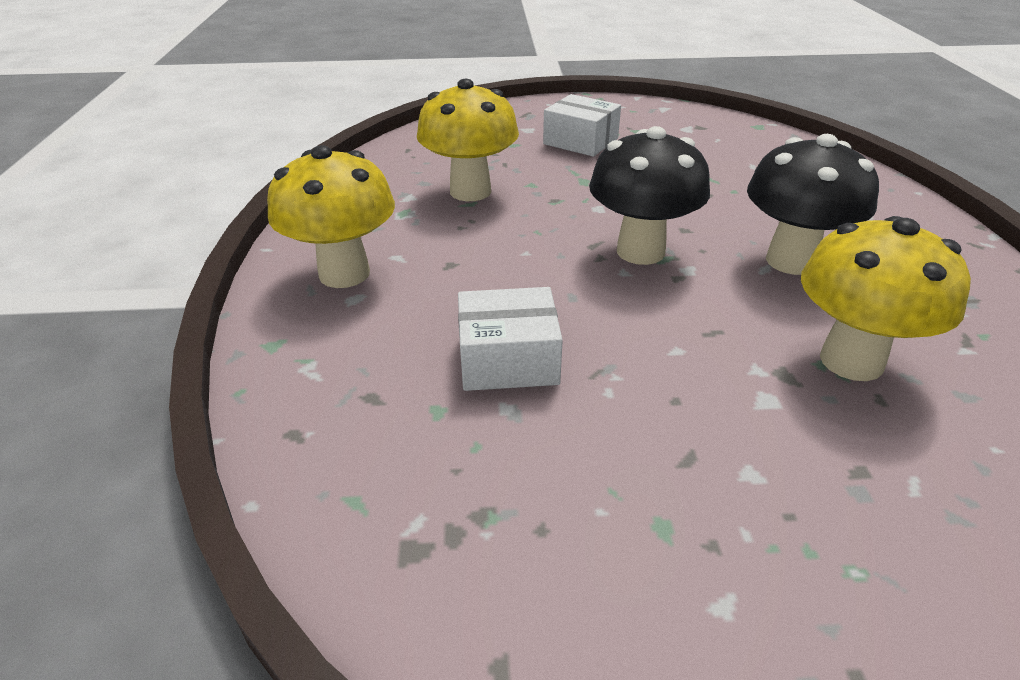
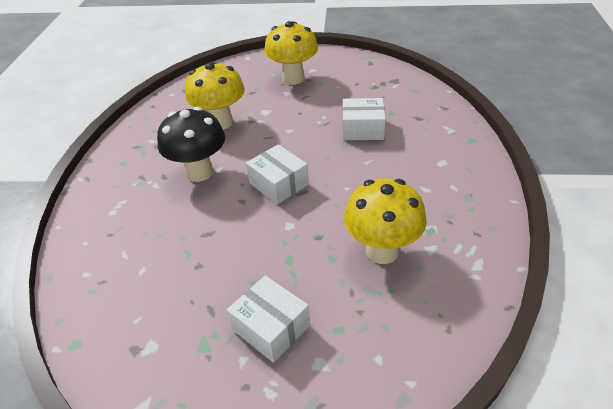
camera: 170 degrees left, 5 degrees up
(344, 274) = (453, 177): yellow mushroom -> yellow mushroom (293, 78)
(640, 251) = (278, 184): black mushroom -> white box

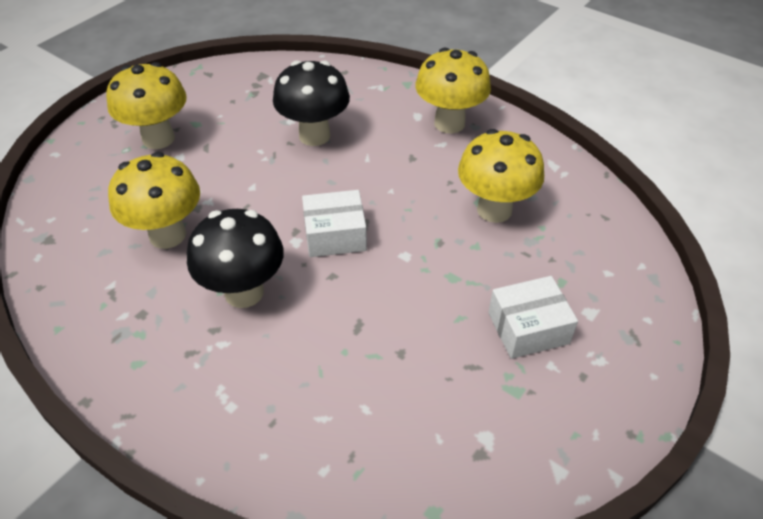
camera: 60 degrees left, 5 degrees up
(362, 129) = (314, 135): white box -> black mushroom
(454, 182) = (449, 123): none -> yellow mushroom

